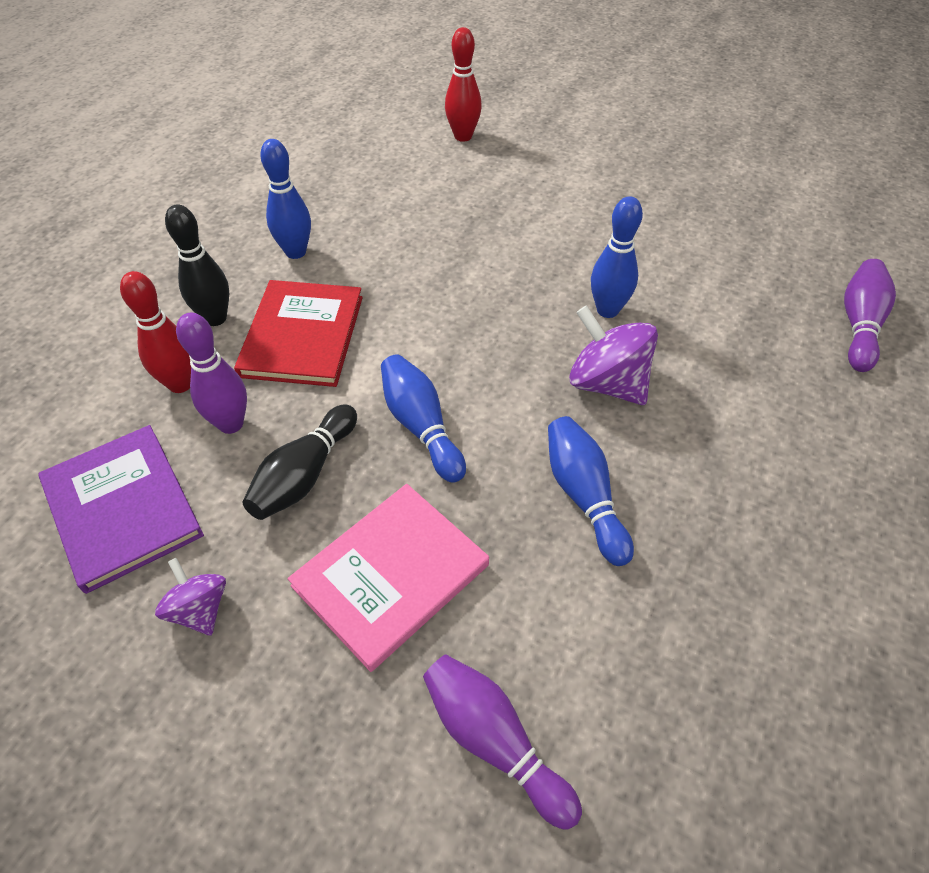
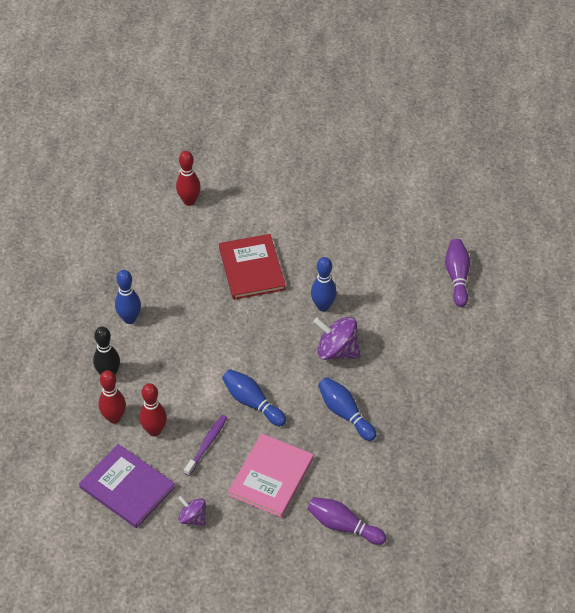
camera: 20 degrees left, 0 degrees up
(231, 424) = (154, 430): purple bowling pin -> red bowling pin
(302, 336) = (164, 371): red book -> red book (252, 268)
(304, 475) = (207, 444): black bowling pin -> purple toothbrush

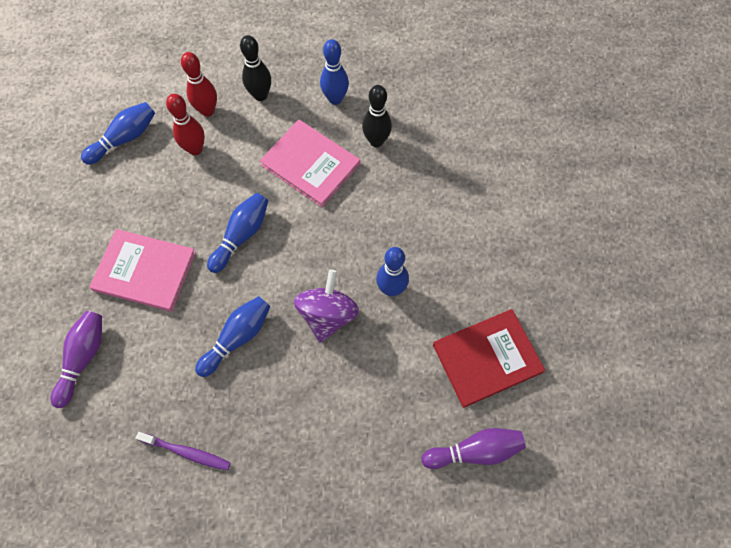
camera: 80 degrees right, 15 degrees up
(127, 487) = (124, 139): purple book -> blue bowling pin
(182, 295) = (376, 141): none -> black bowling pin
(189, 201) = (513, 122): red bowling pin -> none
(193, 518) = (90, 204): purple spinning top -> none
(194, 345) = (310, 164): none -> pink book
(207, 444) = (182, 200): purple toothbrush -> purple toothbrush (187, 452)
(252, 268) = (430, 203): red book -> red book (487, 358)

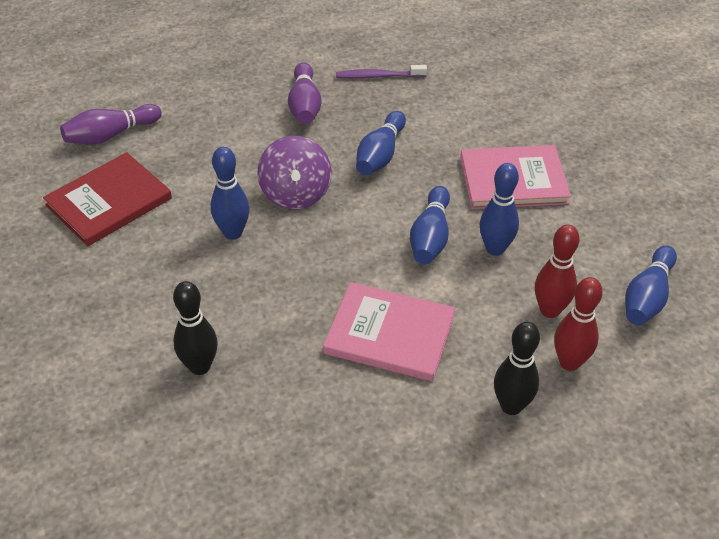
camera: 160 degrees right, 20 degrees down
(83, 358) = (518, 107): purple bowling pin -> purple bowling pin (304, 105)
(335, 99) = (399, 434): blue bowling pin -> blue bowling pin (495, 249)
(376, 141) = (312, 390): black bowling pin -> black bowling pin (200, 366)

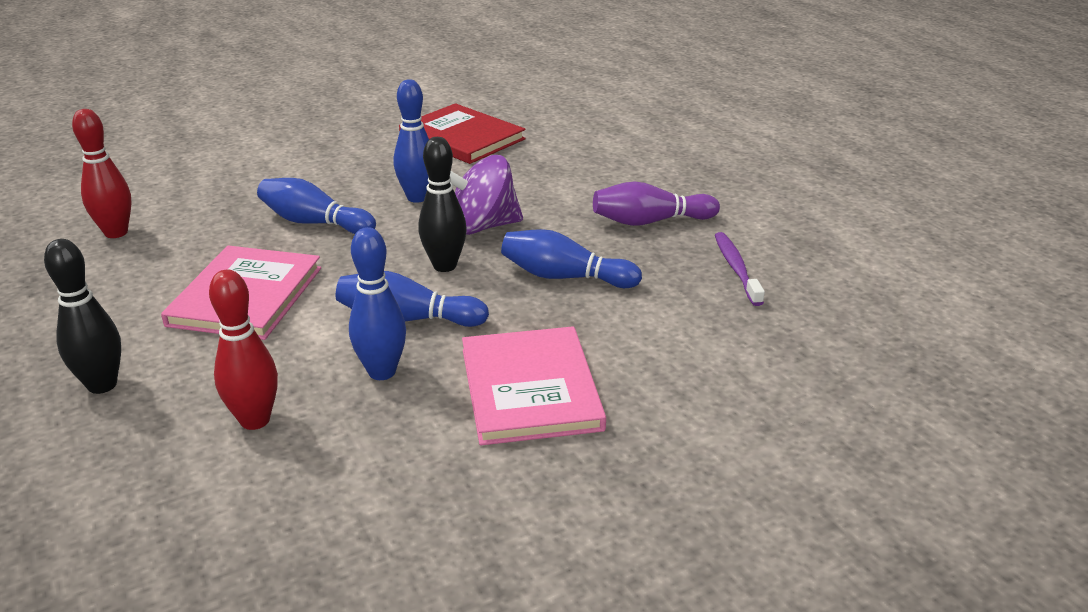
camera: 85 degrees right, 15 degrees down
(110, 135) = (562, 128): purple bowling pin -> none
(200, 366) = (233, 198): black bowling pin -> black bowling pin (444, 266)
(569, 362) = (154, 436): red bowling pin -> red bowling pin (116, 233)
(647, 297) = (260, 527): blue bowling pin -> blue bowling pin (314, 223)

